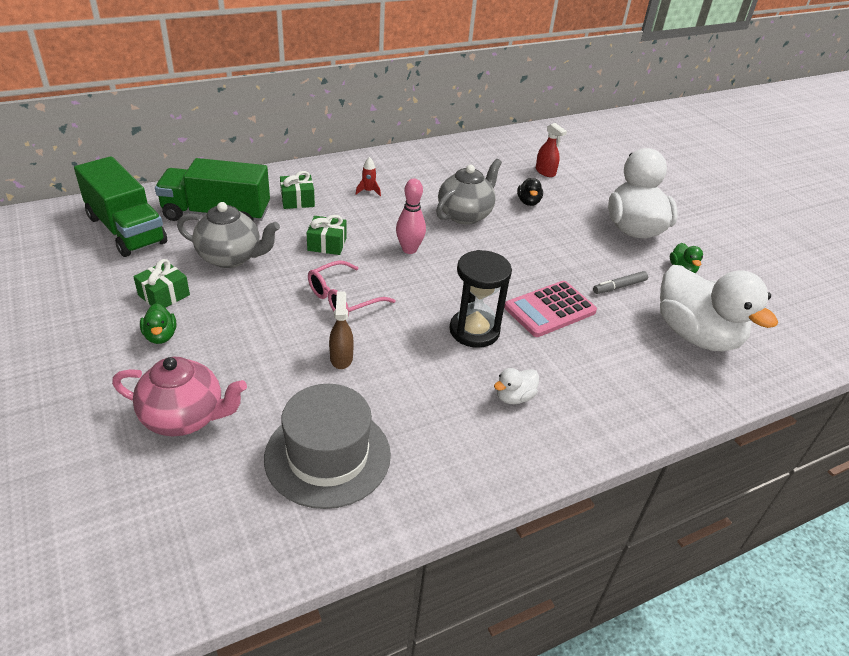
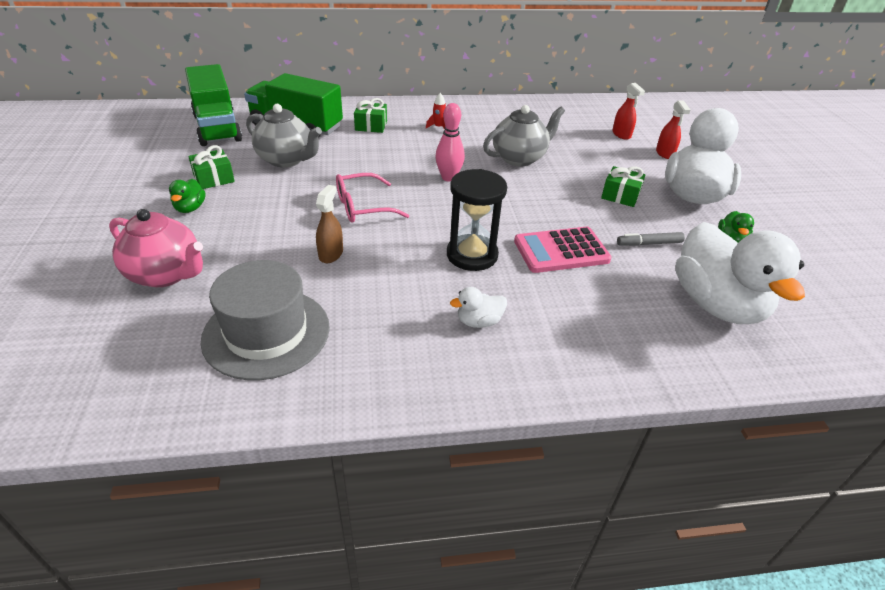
camera: 20 degrees right, 0 degrees up
(327, 244) = (375, 162): green gift -> green gift (620, 195)
(528, 202) = (590, 156): black duck -> none
(592, 187) = (665, 153): none -> red spray bottle

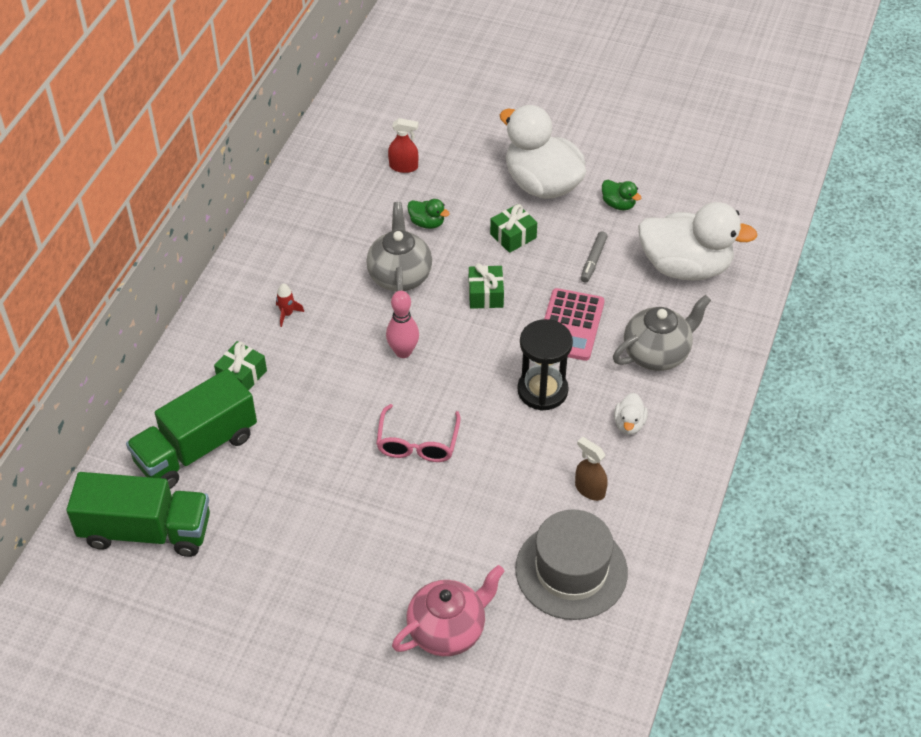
camera: 60 degrees left, 10 degrees up
(190, 208) = (335, 592): green duck -> green duck (427, 223)
(214, 178) = (281, 559): green gift -> green gift (485, 294)
(287, 160) = (278, 481): grey teapot -> grey teapot (657, 353)
(331, 254) = (484, 494): brown spray bottle -> brown spray bottle (589, 489)
(665, 153) = (461, 157): red spray bottle -> none

